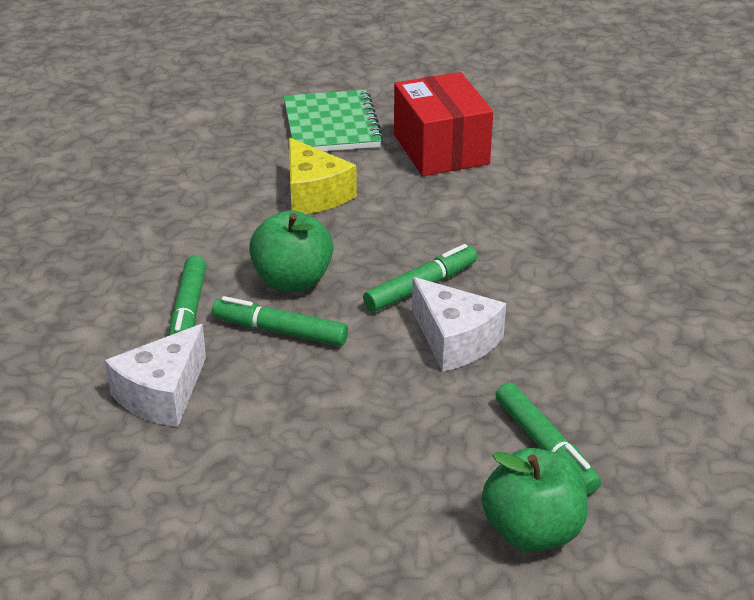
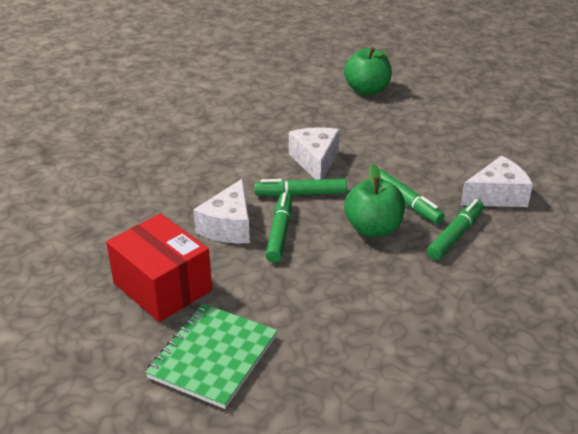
camera: 145 degrees left, 0 degrees up
(314, 194) = (298, 289): yellow cheese -> none
(440, 149) = (162, 287): red box -> red box turned 60 degrees counterclockwise
(453, 219) = (228, 226): none -> white cheese
(545, 447) = (327, 109): green marker -> green marker (280, 233)

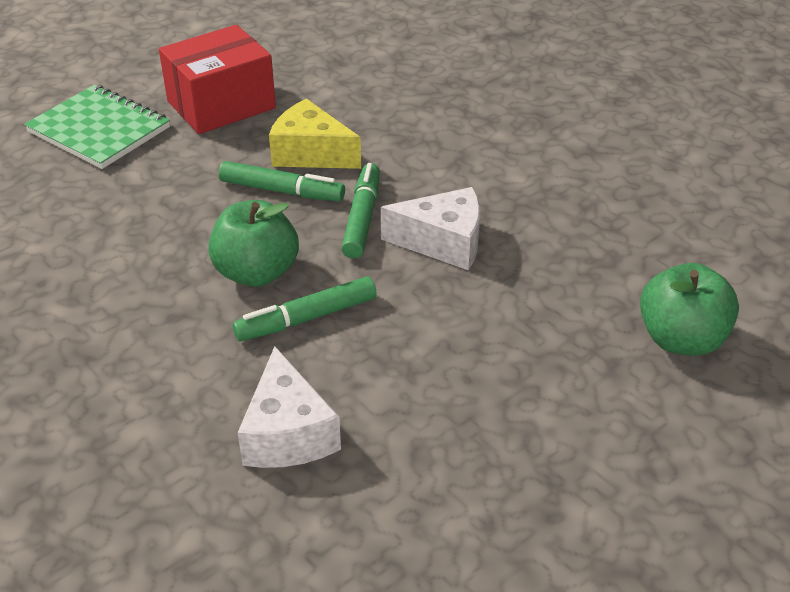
camera: 100 degrees right, 5 degrees up
(228, 226) = (311, 153): white cheese -> yellow cheese
(455, 235) = (207, 354): green marker -> none

